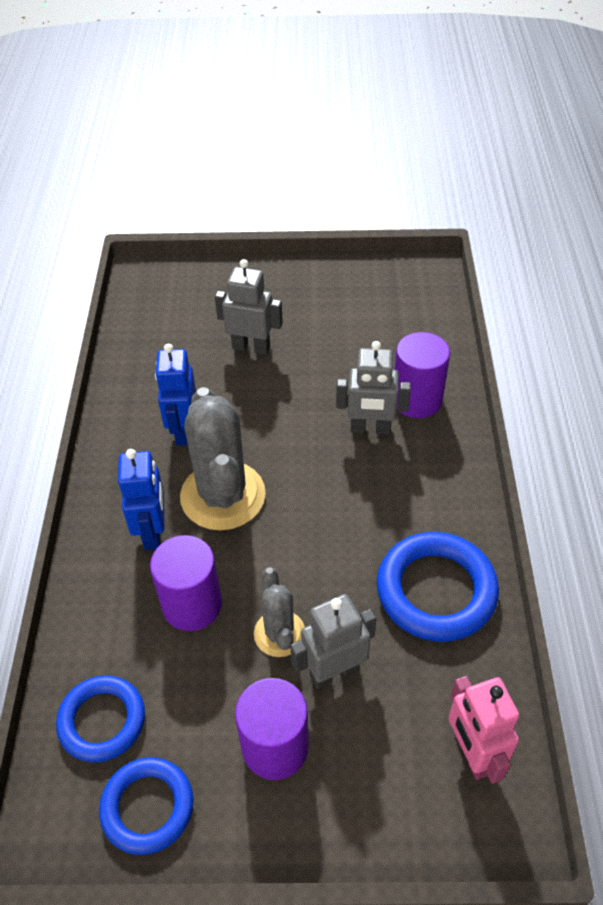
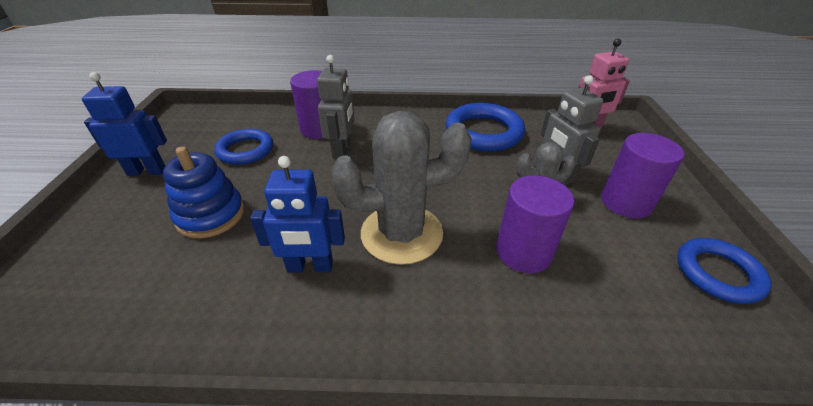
camera: 90 degrees left, 10 degrees down
(102, 721) = (665, 314): blue ring -> blue ring (245, 150)
(153, 531) = (445, 287): blue robot -> blue robot (147, 171)
(251, 347) = (211, 215): grey robot -> blue stacking toy

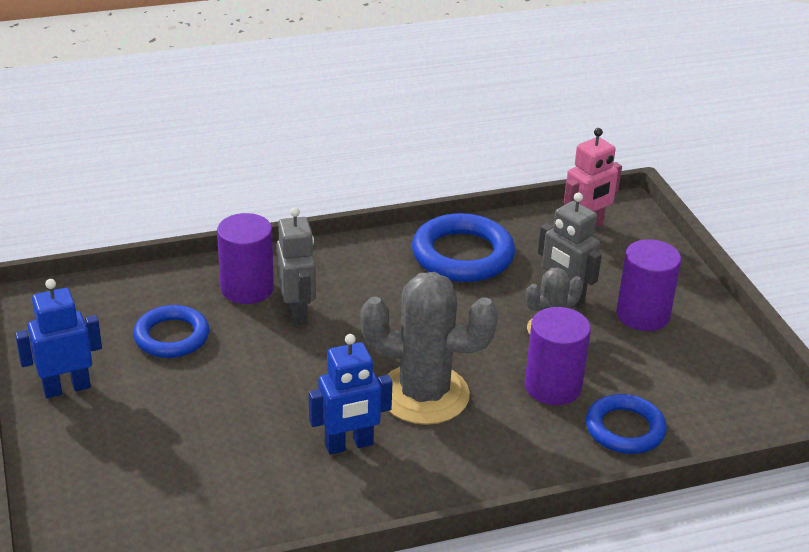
camera: 20 degrees left, 5 degrees down
(211, 215) = (199, 420): blue stacking toy -> none
(401, 233) = (424, 394): grey cactus -> grey cactus turned 45 degrees clockwise
(718, 273) = (731, 368): blue ring -> blue ring (625, 429)

